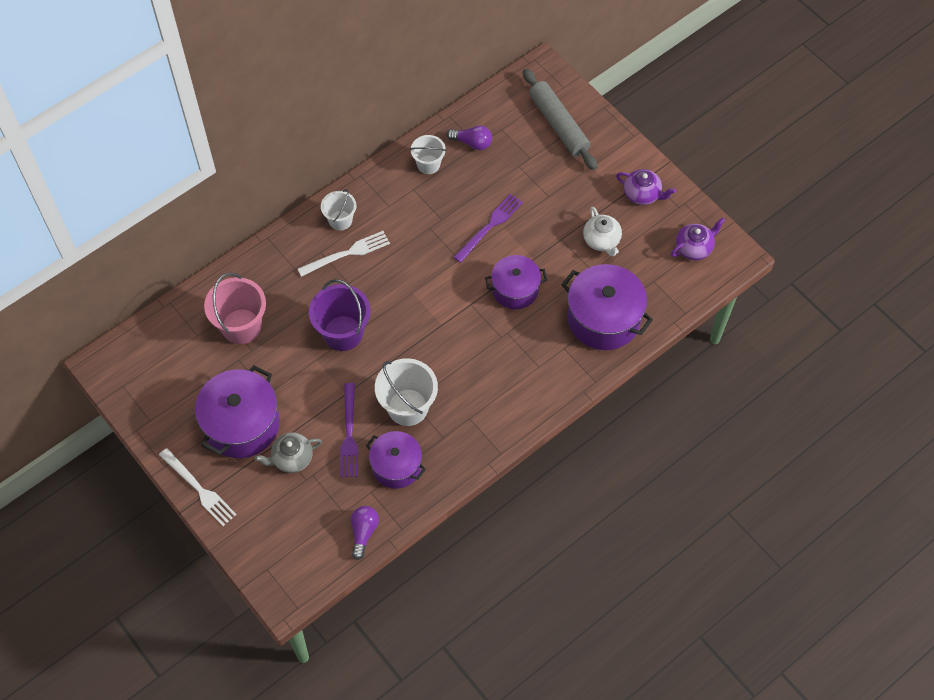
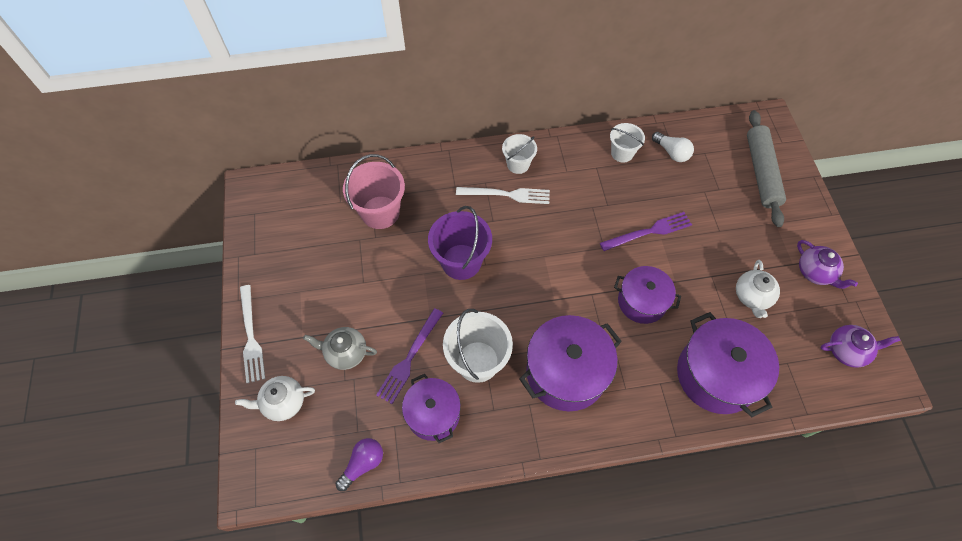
camera: 30 degrees right, 0 degrees up
(242, 424) = (324, 298): purple pot -> purple pot (566, 372)
(265, 524) = (283, 402): none -> white teapot
(472, 143) = (671, 152): purple light bulb -> white light bulb

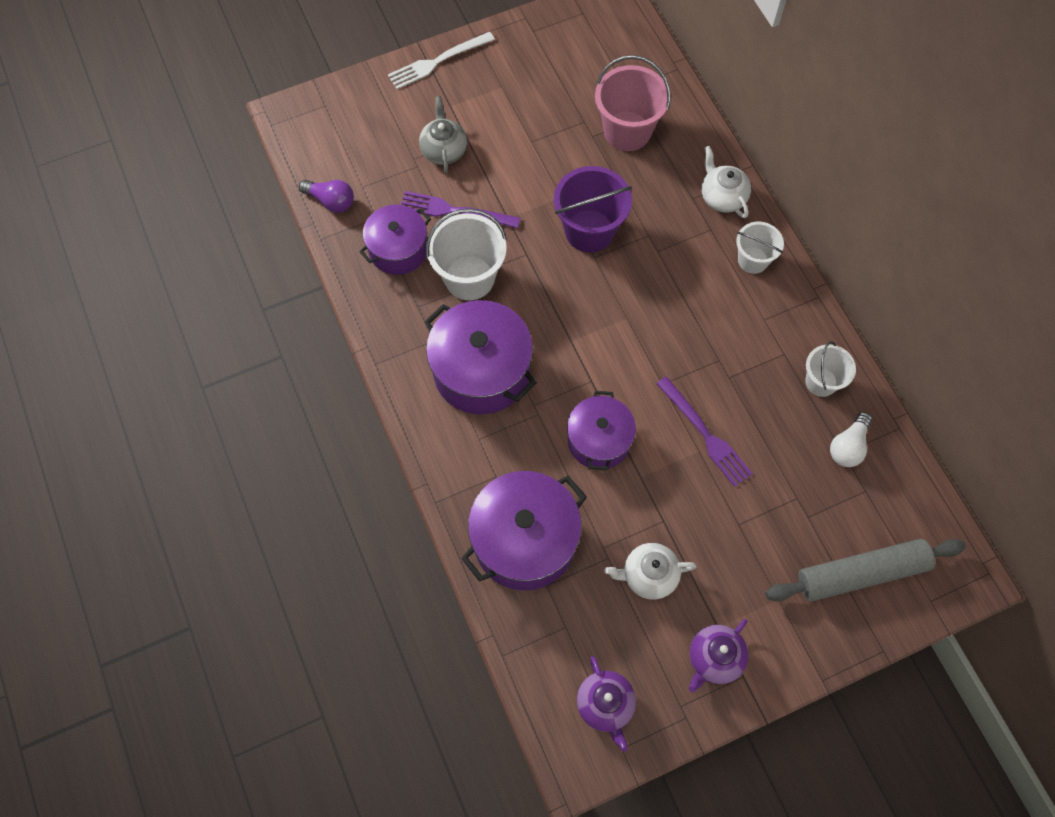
camera: 75 degrees right, 5 degrees up
(283, 402) = (376, 113): white teapot -> white teapot (722, 197)
(507, 195) = (701, 257): white fork -> none

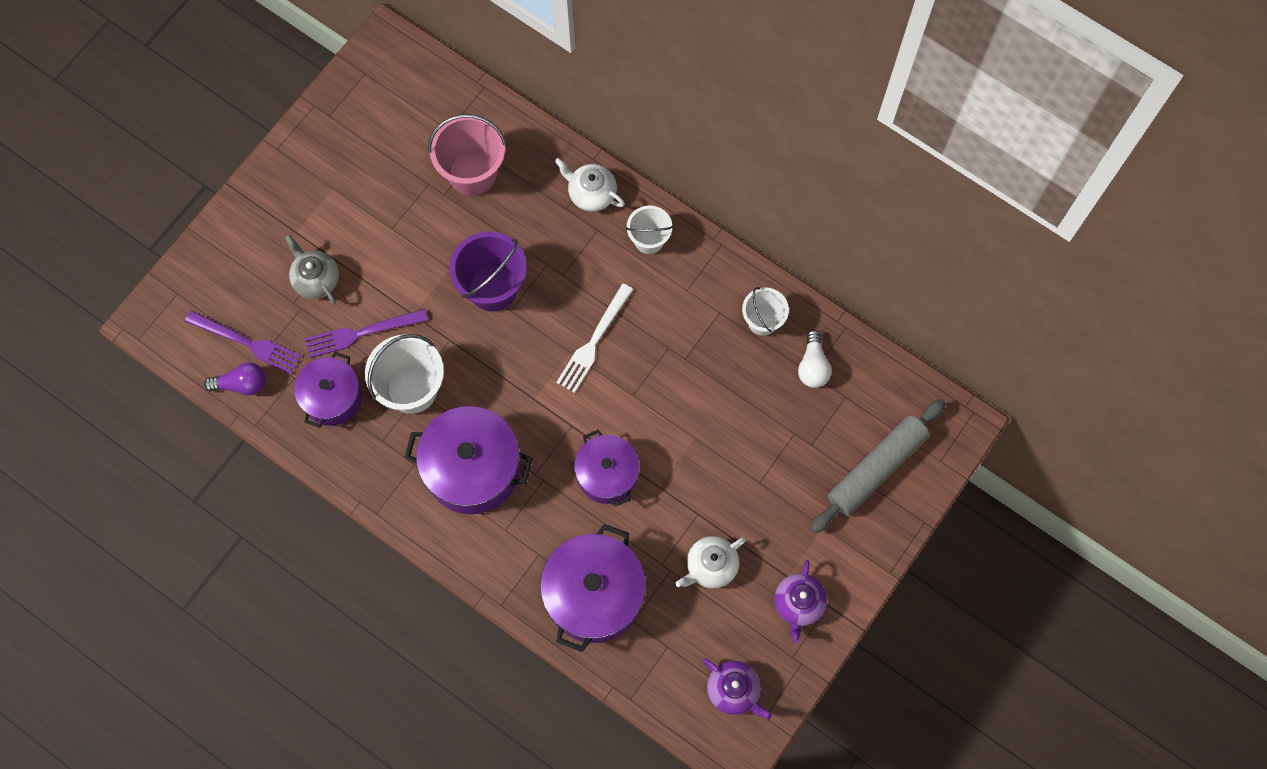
camera: 30 degrees left, 5 degrees up
(438, 61) = (257, 193): white fork -> white fork (594, 341)
(705, 434) = (692, 420): purple fork -> purple fork (247, 343)

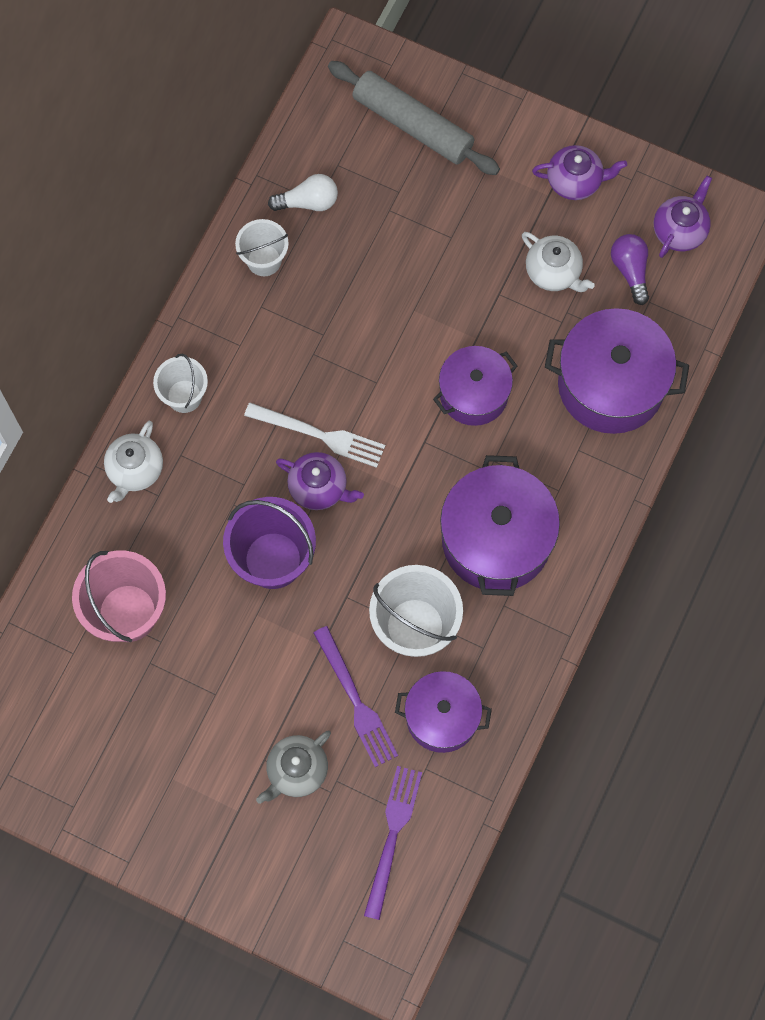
camera: 100 degrees left, 0 degrees up
(242, 384) = (445, 829): purple light bulb -> purple light bulb (630, 271)
(547, 333) = (319, 488): none -> purple teapot

